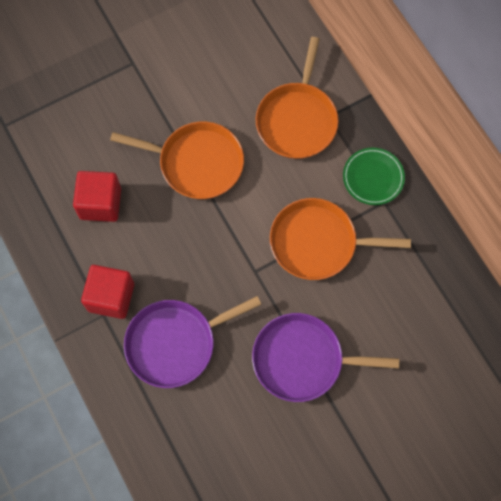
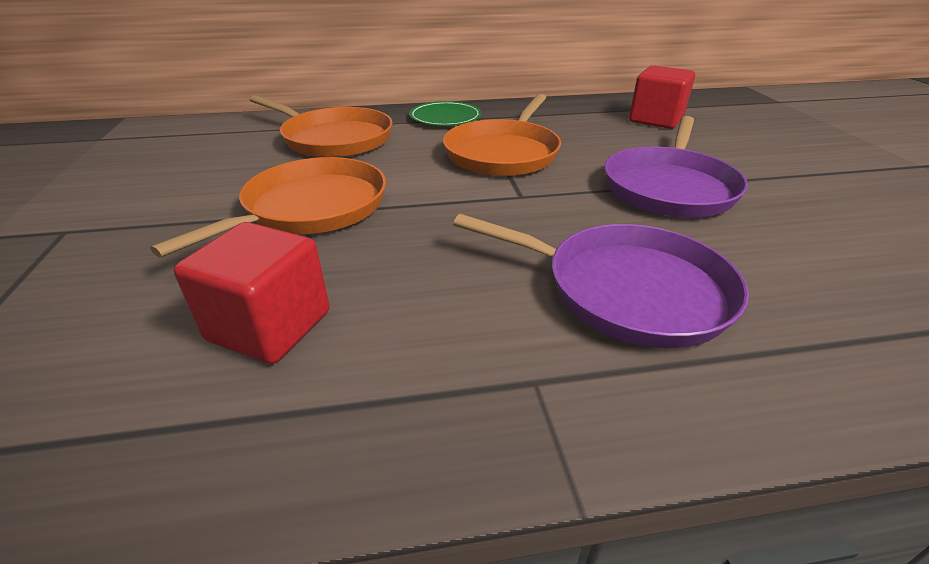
camera: 70 degrees left, 35 degrees down
(111, 297) = (495, 357): red cube -> red cube (656, 120)
(175, 343) = (627, 290): purple pan -> purple pan turned 60 degrees counterclockwise

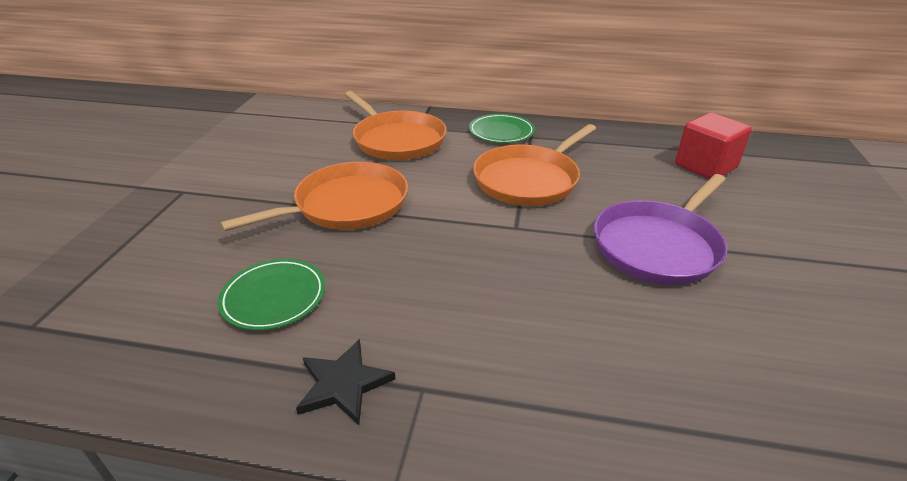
camera: 20 degrees right, 0 degrees up
(269, 326) = (274, 297): red cube -> green plate
(431, 405) = (343, 384): none -> black star
(627, 290) = (543, 335): purple pan -> none

